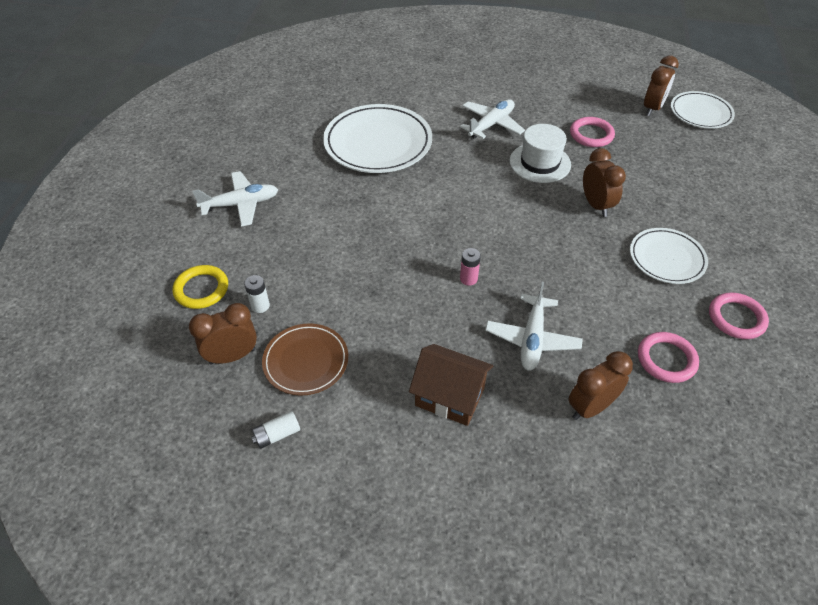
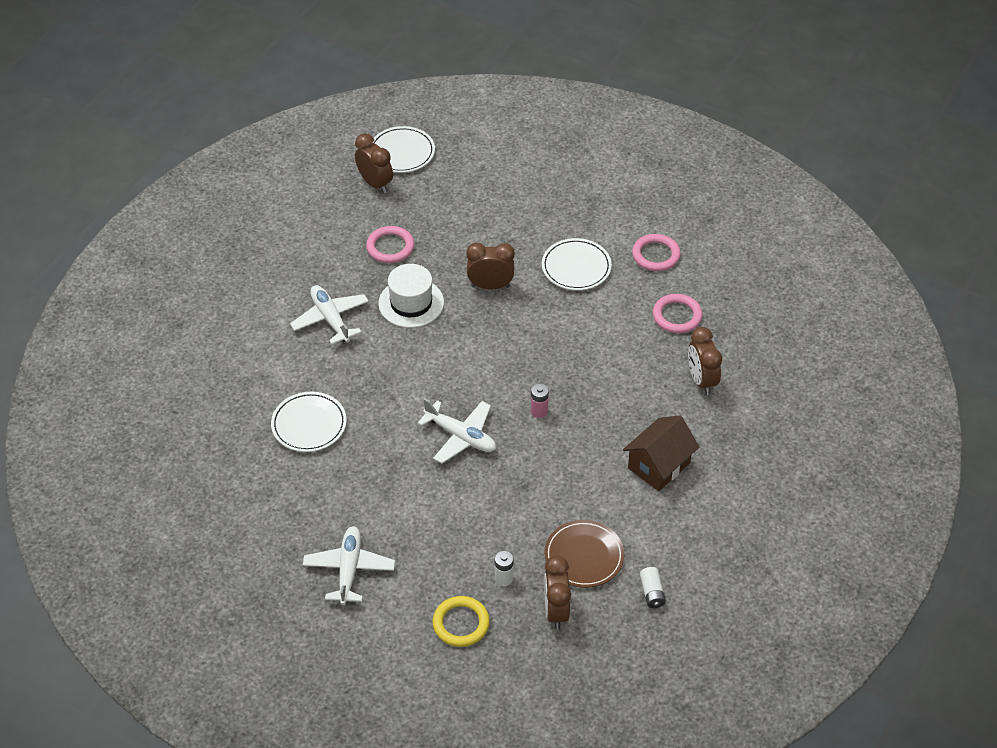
camera: 70 degrees left, 0 degrees up
(378, 143) = (309, 424): white plate -> white plate, size x0.59
(532, 339) = (623, 391): white plane -> white plane (461, 436)

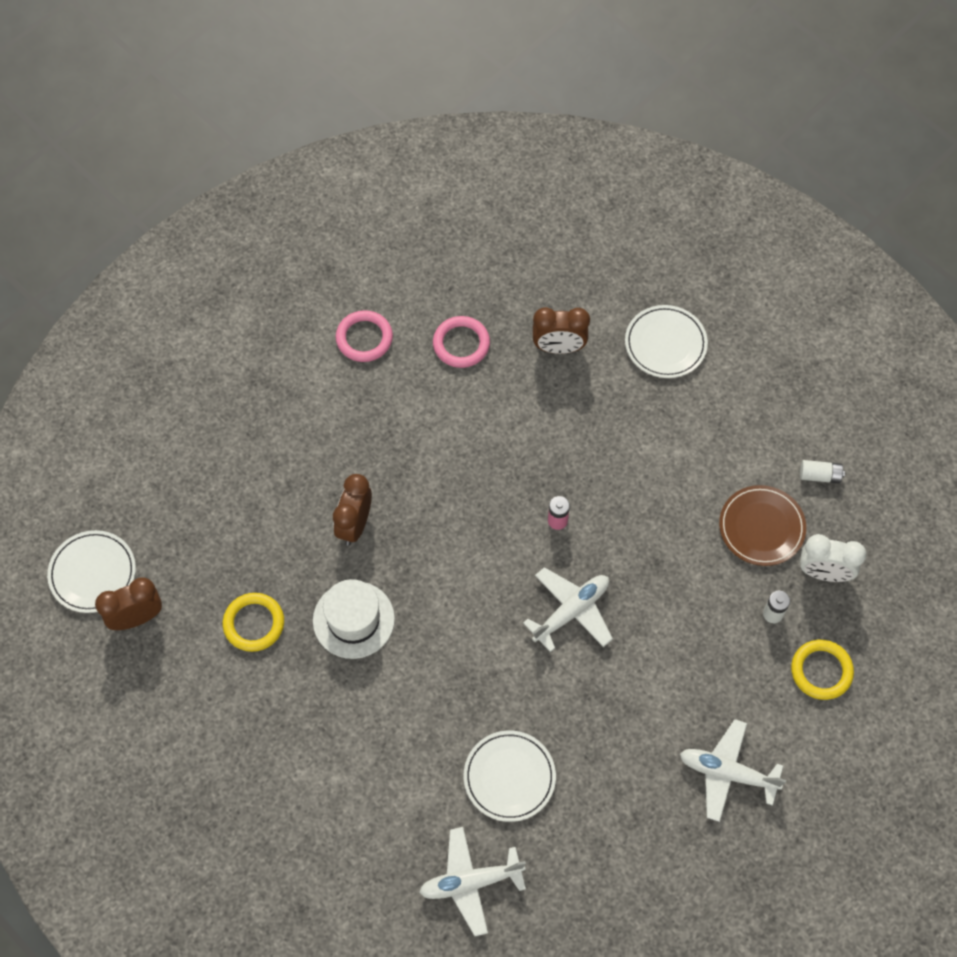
camera: 75 degrees left, 15 degrees up
(330, 319) = (350, 719): white plane -> white plane (470, 882)
(390, 247) = (254, 623): pink ring -> yellow ring
(556, 611) = (824, 573): brown clock -> white clock
(576, 267) = (355, 425): white plate -> white plate (665, 344)
(659, 465) = (662, 422): brown house -> none

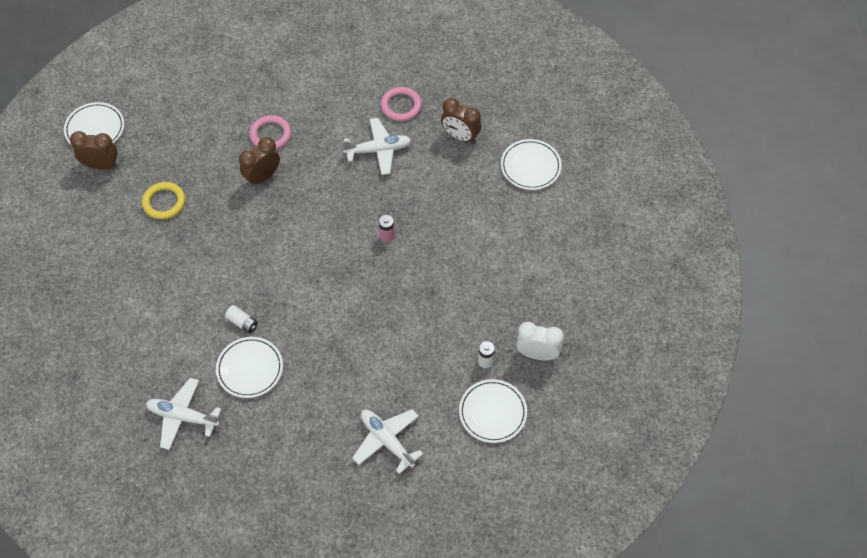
camera: 30 degrees right, 5 degrees down
(353, 620) = (223, 230): white hat -> none
(364, 338) = (344, 75): pink ring -> pink ring (270, 135)
(571, 611) = (357, 293): white plane -> white plane (378, 150)
(761, 527) = (515, 305): brown plate -> none
(820, 475) = (577, 294): white battery -> white battery (242, 323)
(821, 671) = (492, 412): yellow ring -> white plate
(824, 573) = (537, 354): white clock -> white clock turned 150 degrees clockwise

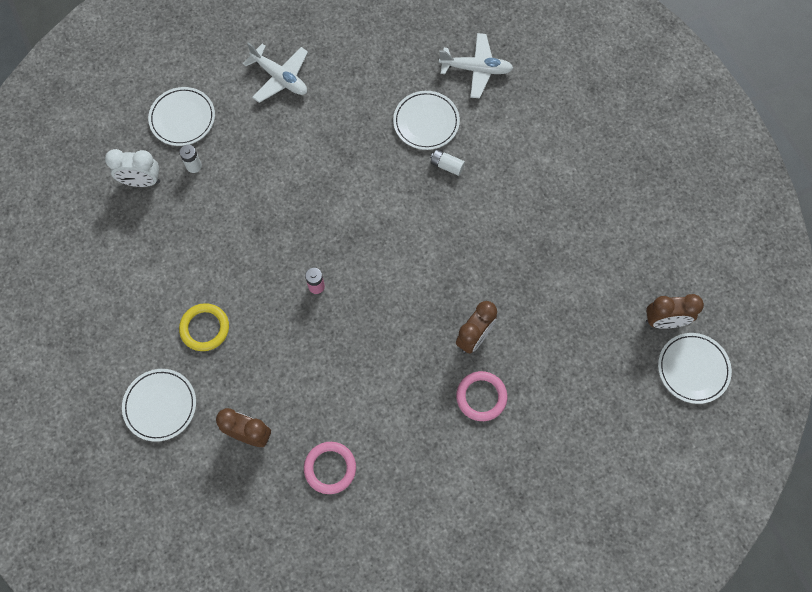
camera: 170 degrees right, 10 degrees up
(164, 202) = (575, 286): yellow ring -> yellow ring (205, 328)
(378, 150) = (346, 397): white plane -> none

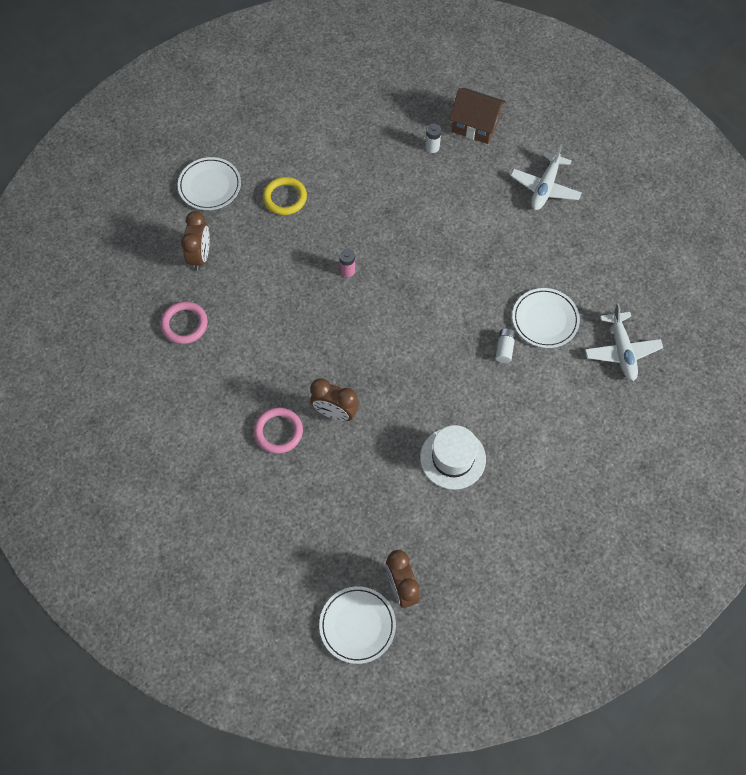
camera: 75 degrees right, 5 degrees down
(142, 181) = (404, 114): white clock -> none
(182, 118) = (475, 125): white plate -> brown house
(548, 242) = (453, 458): none -> white hat

